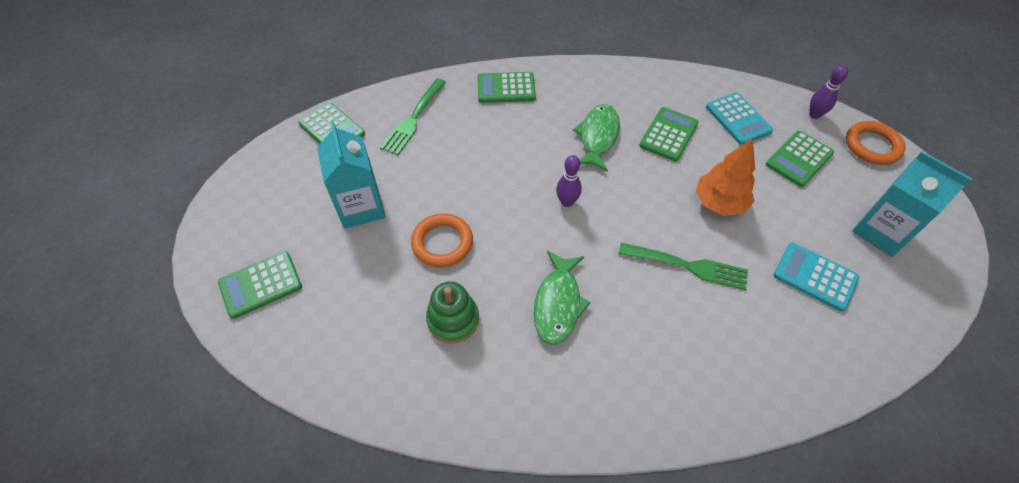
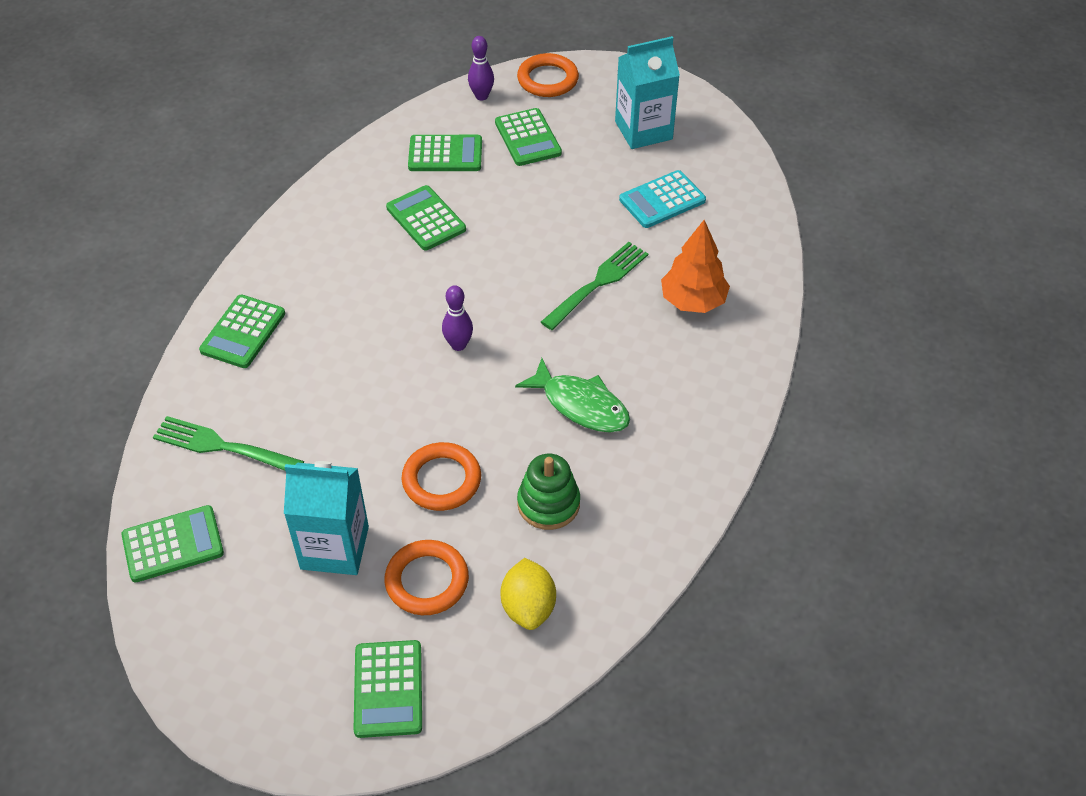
camera: 65 degrees left, 5 degrees down
(354, 270) = (427, 581): none -> orange ring
(355, 344) = (528, 607): none -> yellow lemon
(413, 118) = (223, 446): green fork -> green fork turned 150 degrees clockwise
(598, 136) = (385, 279): green fish -> none
(719, 203) = (540, 223): orange tree -> orange tree (693, 301)
(738, 119) = (445, 154): turquoise calculator -> green calculator

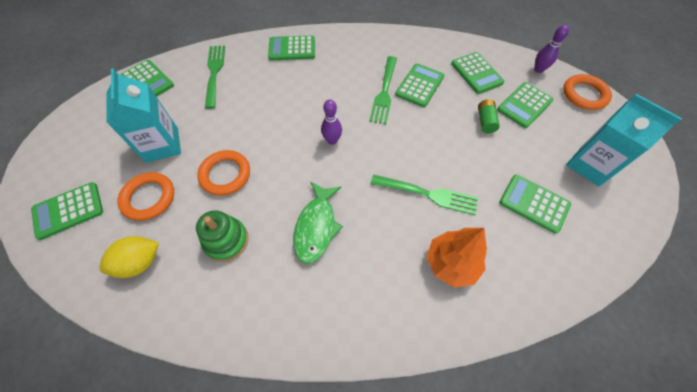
camera: 65 degrees right, 10 degrees up
(411, 259) = (384, 92): none -> green fork
(527, 184) = (485, 121): none -> green battery
(662, 200) = (534, 203): turquoise calculator -> green calculator

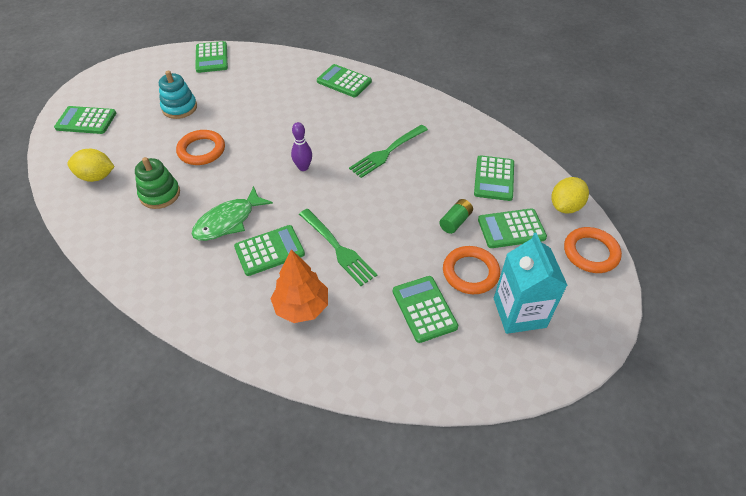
camera: 35 degrees right, 10 degrees down
(149, 198) = (139, 139): orange ring -> orange ring (470, 272)
(162, 145) = (179, 108): turquoise carton -> turquoise stacking toy
(214, 73) = (265, 73): green fork -> none
(419, 85) = (425, 162): green calculator -> green calculator (269, 251)
(538, 70) = (565, 206): purple bowling pin -> yellow lemon

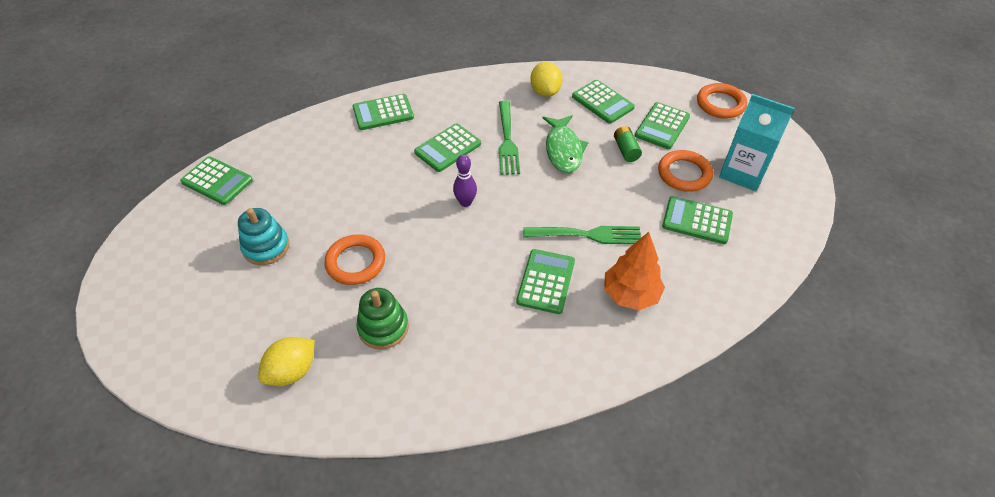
camera: 50 degrees left, 0 degrees up
(86, 121) = (180, 339): green calculator -> green calculator (448, 148)
(228, 221) = (478, 292): green fish -> green fish (563, 150)
(565, 206) = (667, 87): yellow lemon -> yellow lemon (545, 91)

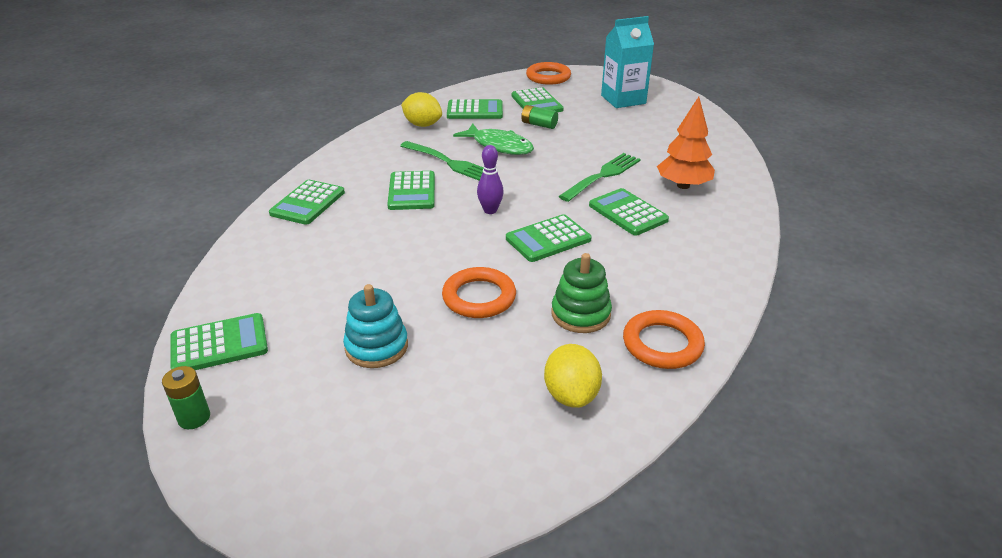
camera: 50 degrees left, 15 degrees down
(155, 216) = (194, 418): none -> green battery
(684, 174) = (595, 117): orange ring -> orange ring (662, 344)
(697, 220) = (645, 132): green calculator -> green calculator (548, 239)

